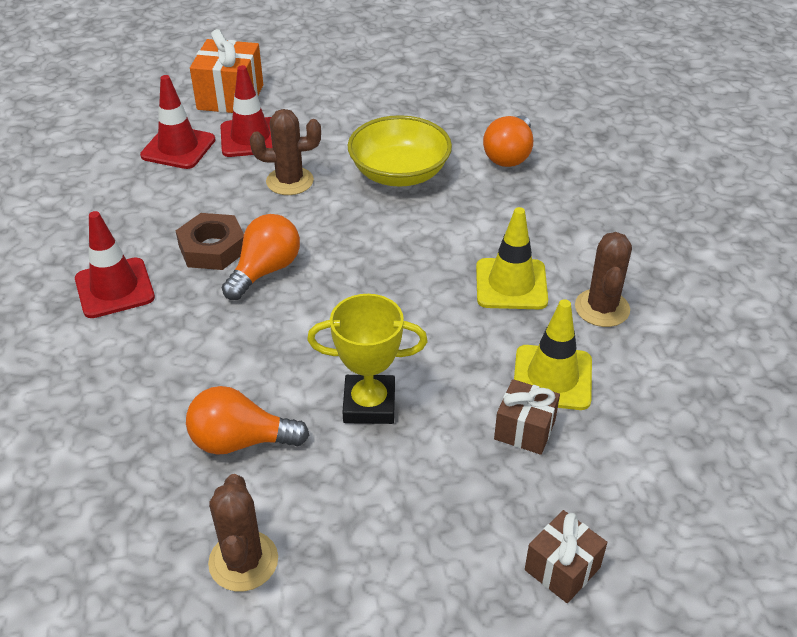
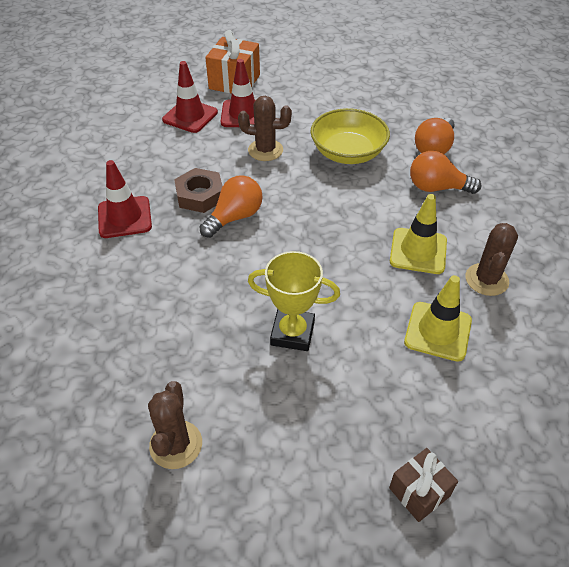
camera: 10 degrees right, 5 degrees up
(240, 441) = (192, 348): orange light bulb -> orange light bulb (437, 188)
(524, 430) = (408, 371): brown gift -> none

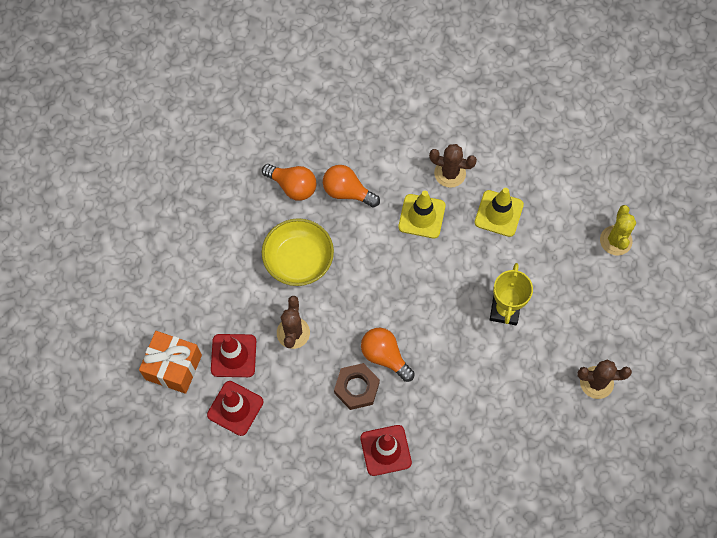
camera: 90 degrees left, 20 degrees up
(419, 492) = (615, 240): brown gift -> yellow cactus
(437, 188) = (347, 192): orange light bulb -> orange light bulb turned 105 degrees clockwise

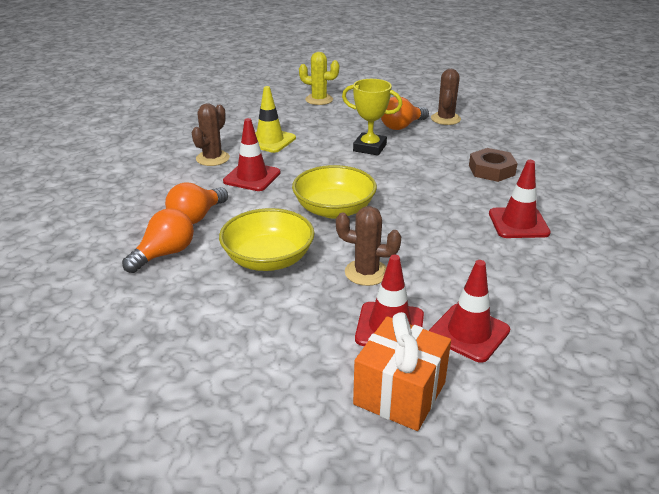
camera: 80 degrees left, 35 degrees down
(356, 388) = (444, 234): brown nut -> brown nut (491, 170)
(379, 295) = (334, 209): none -> yellow bowl
(385, 356) = (407, 213): orange light bulb -> orange light bulb (401, 126)
(421, 216) = (252, 177): yellow traffic cone -> red traffic cone

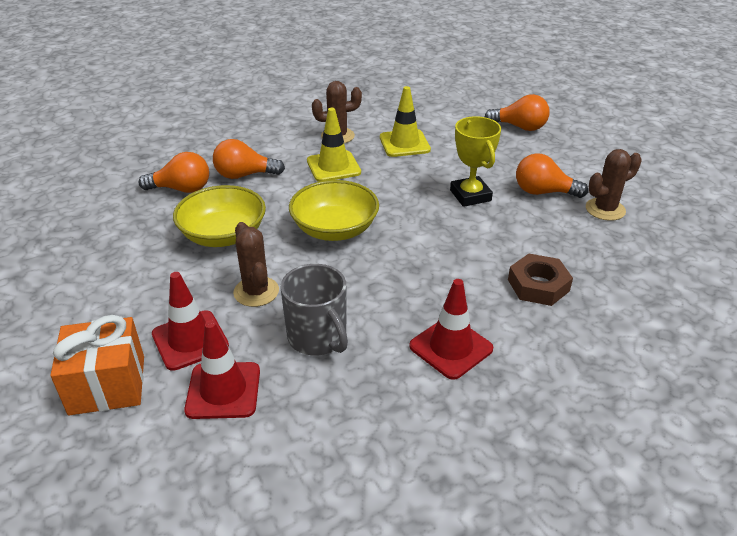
camera: 50 degrees right, 5 degrees up
(252, 177) = (333, 167): red traffic cone -> yellow traffic cone
(319, 100) = (519, 127): yellow cactus -> orange light bulb
(453, 267) = (318, 337): none -> grey mug

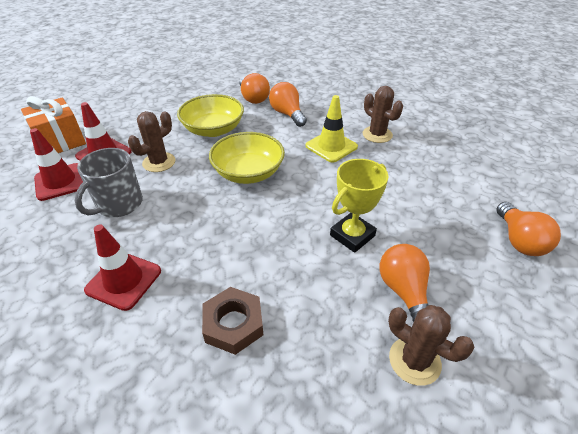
camera: 65 degrees right, 5 degrees up
(404, 143) = (401, 171): yellow traffic cone -> none

